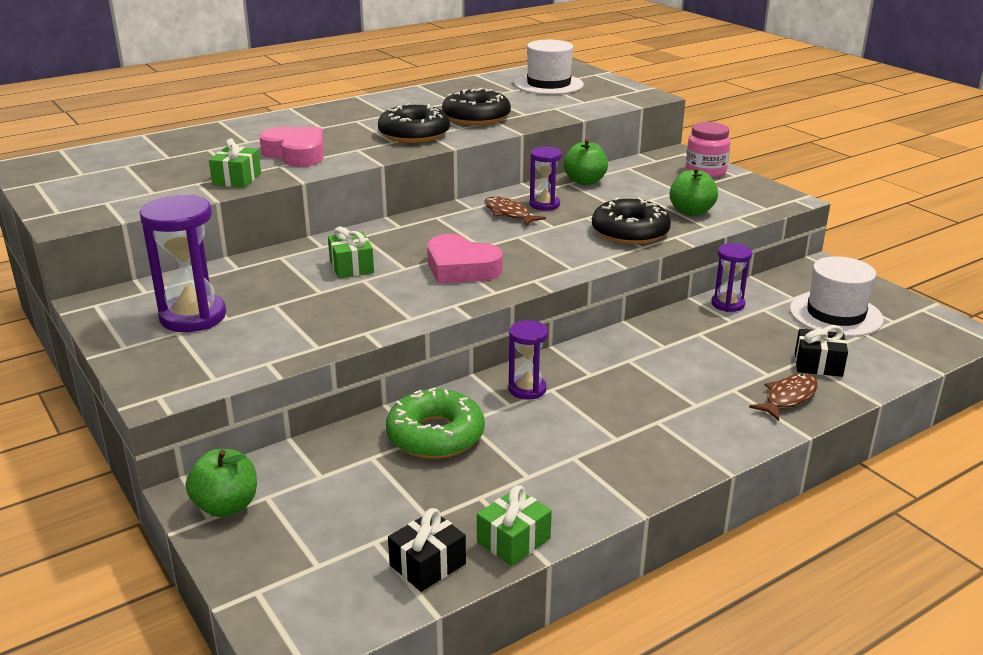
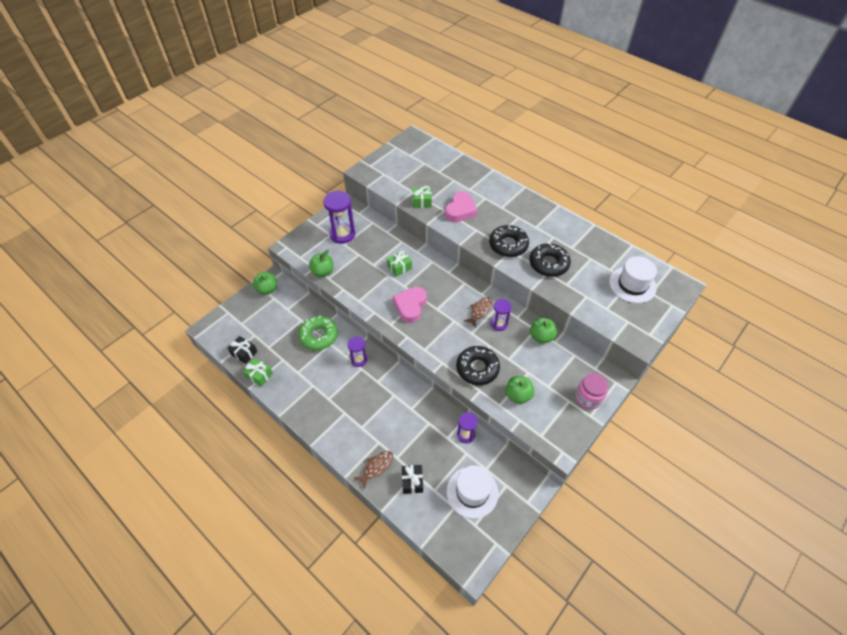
camera: 75 degrees right, 25 degrees up
(291, 352) = (323, 272): none -> green apple
(788, 398) = (376, 467): brown fish -> brown fish turned 75 degrees counterclockwise

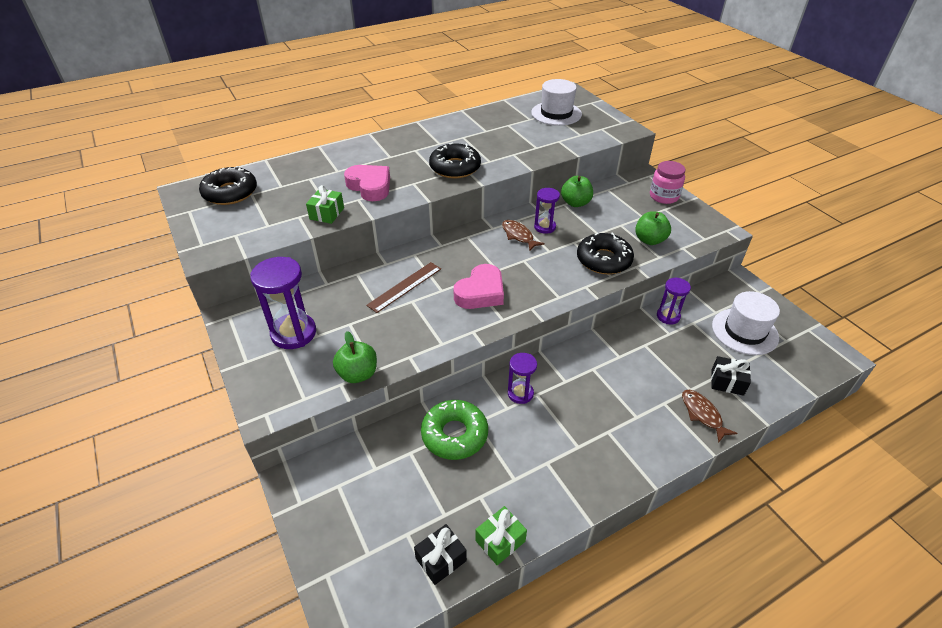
camera: 70 degrees left, 10 degrees down
(267, 289) = (311, 492): green apple -> none
(399, 267) = (405, 287): green gift -> brown ruler
(410, 306) = (480, 292): pink heart -> pink heart turned 90 degrees counterclockwise
(548, 264) = (501, 150): black donut -> black donut (230, 193)

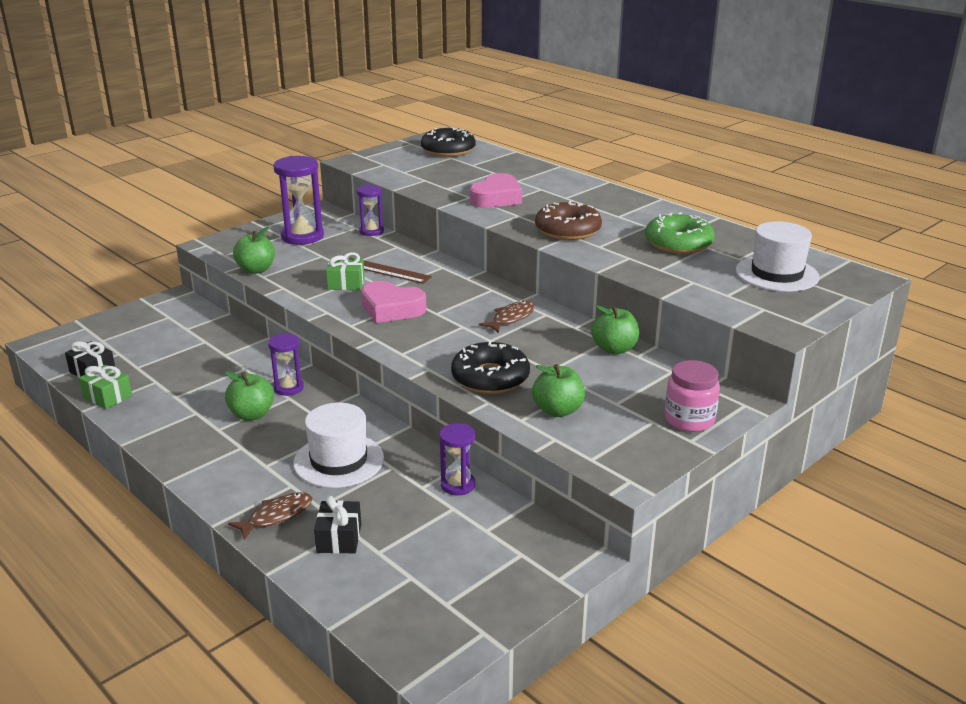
camera: 75 degrees right, 15 degrees down
(327, 213) = (435, 189): green gift -> green gift (346, 284)
(454, 434) = (228, 359): green donut -> green donut (678, 243)
(455, 167) = (568, 230): black donut -> brown donut
(545, 227) = (541, 333): purple hourglass -> purple hourglass (371, 231)
(558, 421) = (252, 414): none -> green apple
(744, 331) = (452, 558): white hat -> white hat (339, 461)

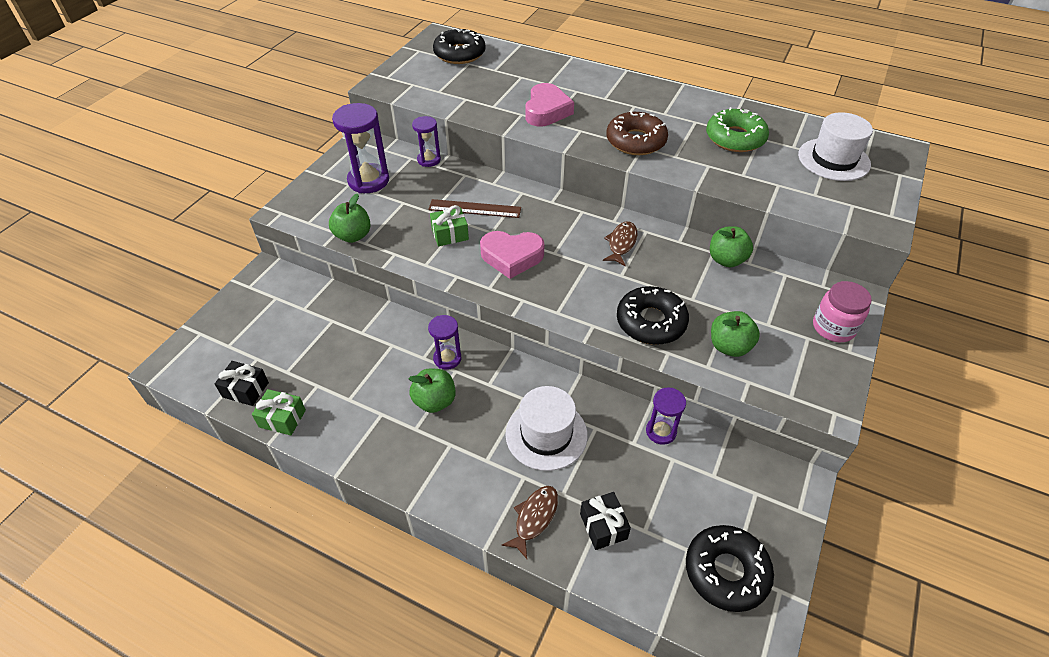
camera: 20 degrees left, 20 degrees up
(437, 603) = (726, 571): none -> black donut

